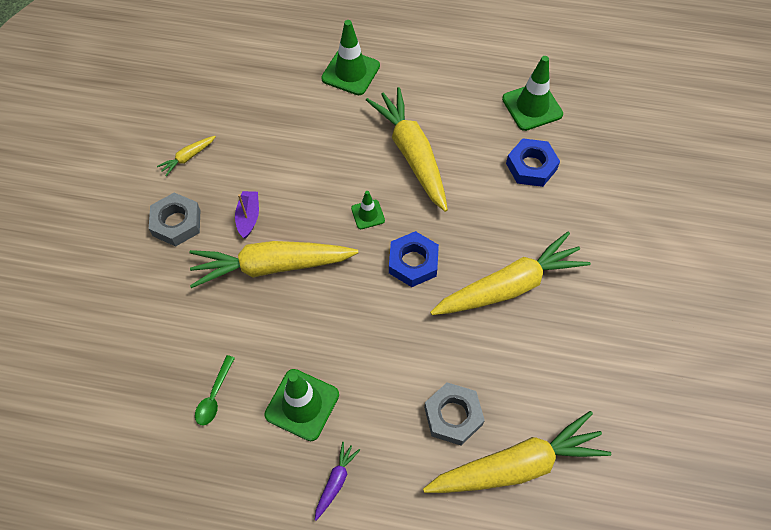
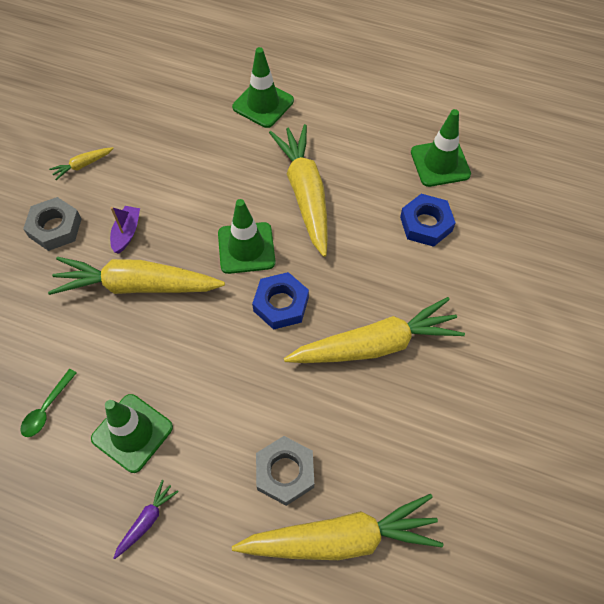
camera: 10 degrees right, 0 degrees up
(368, 214) = (246, 248): green traffic cone -> green traffic cone, size x1.83

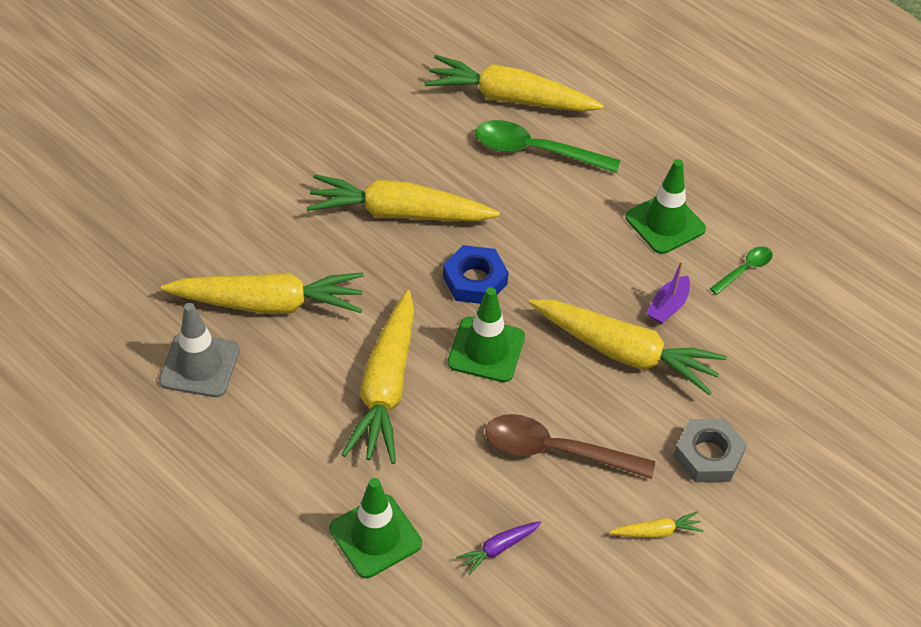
camera: 160 degrees left, 10 degrees down
(127, 233) = (621, 417): purple boat -> purple boat (668, 306)
(146, 520) = (668, 159): purple carrot -> purple carrot (498, 548)
(167, 193) = (556, 451): none -> brown spoon
(285, 472) = (536, 151): grey nut -> green spoon
(426, 224) = (268, 303): blue nut -> yellow carrot
(440, 163) = (199, 365): green traffic cone -> grey traffic cone

